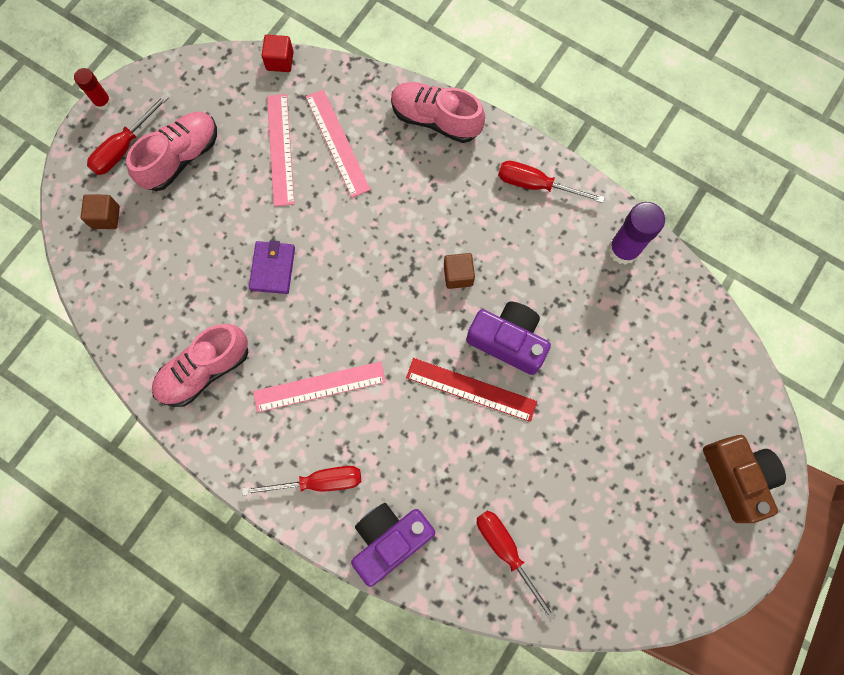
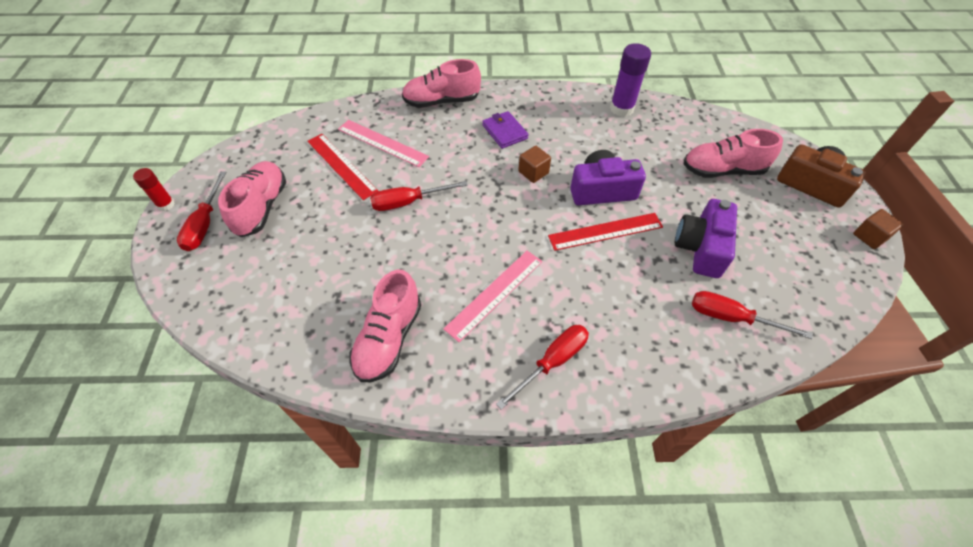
camera: 35 degrees left, 20 degrees down
(106, 217) = (218, 278): brown cube -> brown cube (869, 236)
(272, 268) = (393, 238): purple wallet -> purple wallet (504, 132)
(280, 61) = (302, 119): red cube -> none
(280, 149) = (341, 165): pink ruler -> red ruler
(390, 539) = (645, 367): purple camera -> purple camera (701, 248)
(536, 185) = (537, 103): red screwdriver -> red screwdriver (408, 202)
(657, 398) = (722, 170): none -> pink shoe

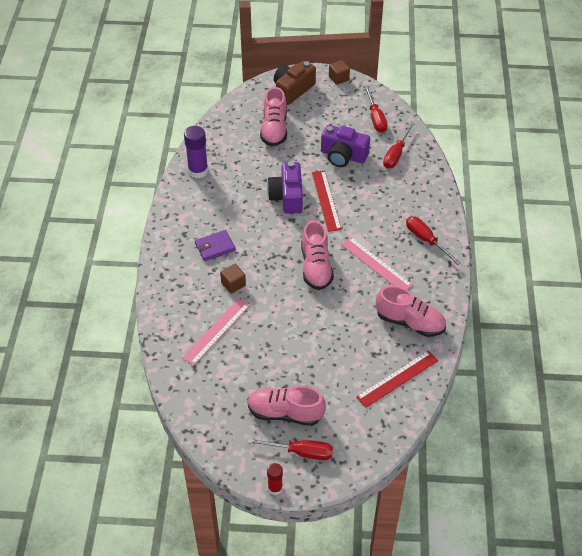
camera: 85 degrees left, 5 degrees down
(341, 165) = (241, 359): red ruler -> red ruler (397, 378)
(408, 202) = (288, 312): red screwdriver -> red screwdriver (376, 118)
(441, 101) = (167, 288): pink shoe -> pink shoe (316, 267)
(533, 172) = (264, 233): brown cube -> brown cube (233, 284)

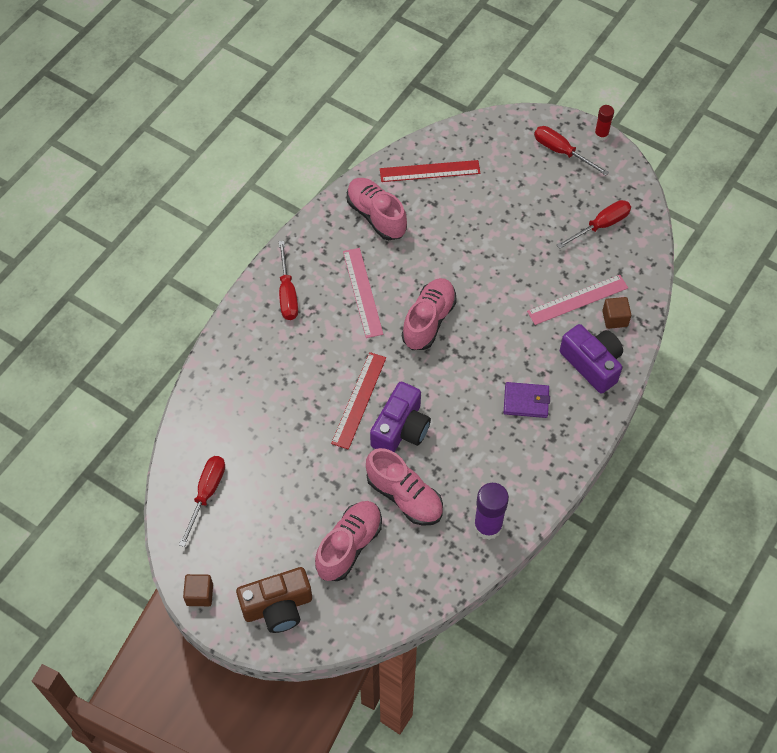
camera: 150 degrees left, 10 degrees up
(233, 284) = (530, 344): brown cube -> brown cube (615, 318)
(285, 413) = (555, 190): pink shoe -> pink shoe (404, 496)
(343, 156) = (292, 455): purple camera -> purple camera (592, 364)
(396, 154) = (227, 423): red screwdriver -> red screwdriver (601, 225)

